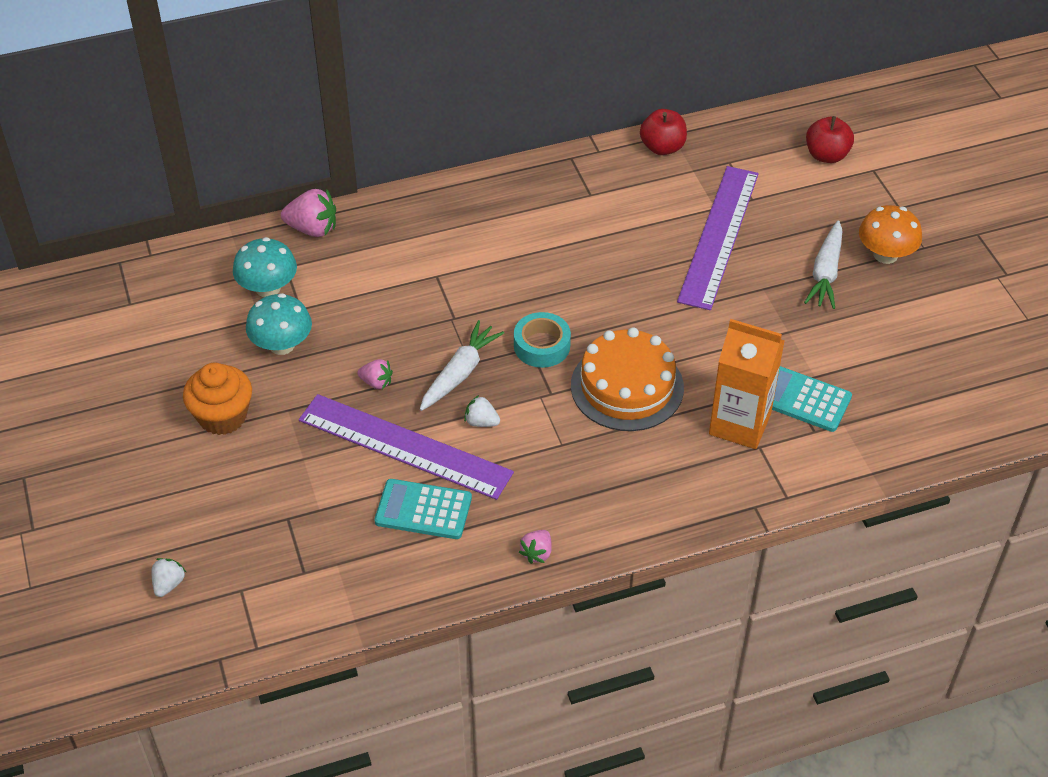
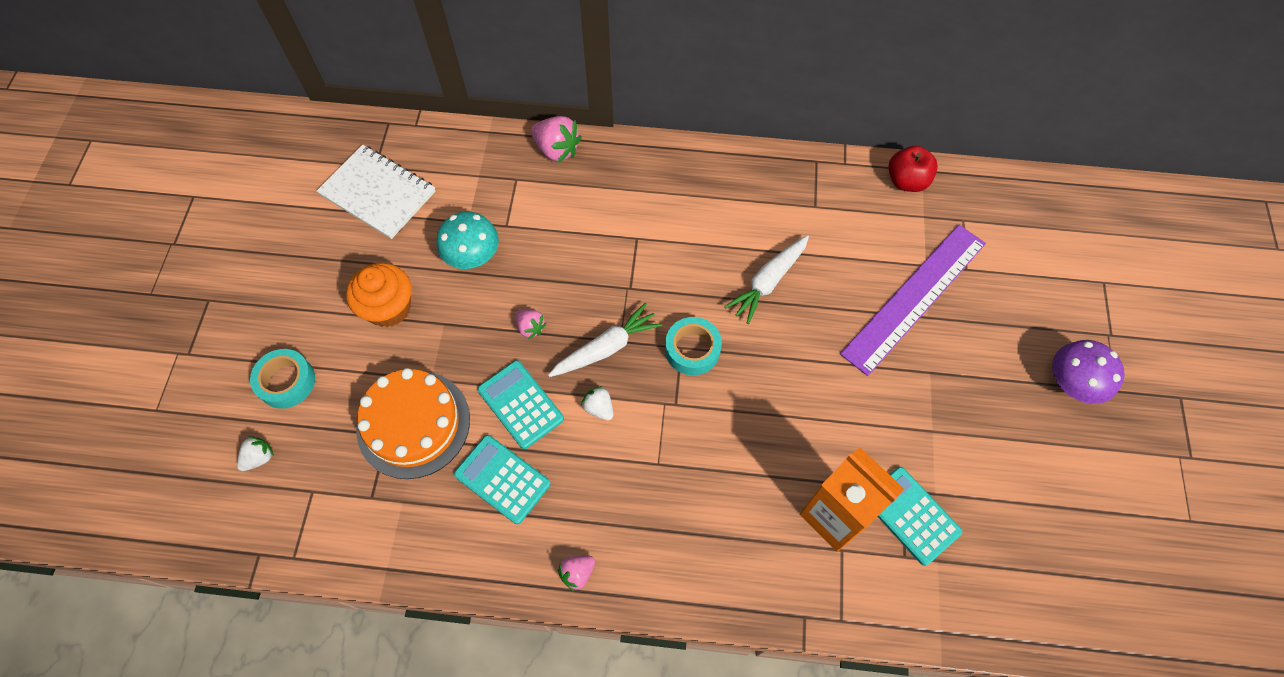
camera: 25 degrees right, 15 degrees up
(148, 326) = (378, 193): none -> white notebook
(156, 514) = (286, 382): none -> turquoise tape
(268, 288) = (490, 195): turquoise mushroom -> none
(404, 446) = (520, 404): purple ruler -> turquoise calculator
(627, 386) = (748, 427): orange cake -> orange cake (413, 424)
(825, 273) = (1001, 380): white carrot -> white carrot (768, 282)
(826, 155) = (1063, 248): red apple -> none
(885, 254) = (1072, 383): orange mushroom -> purple mushroom

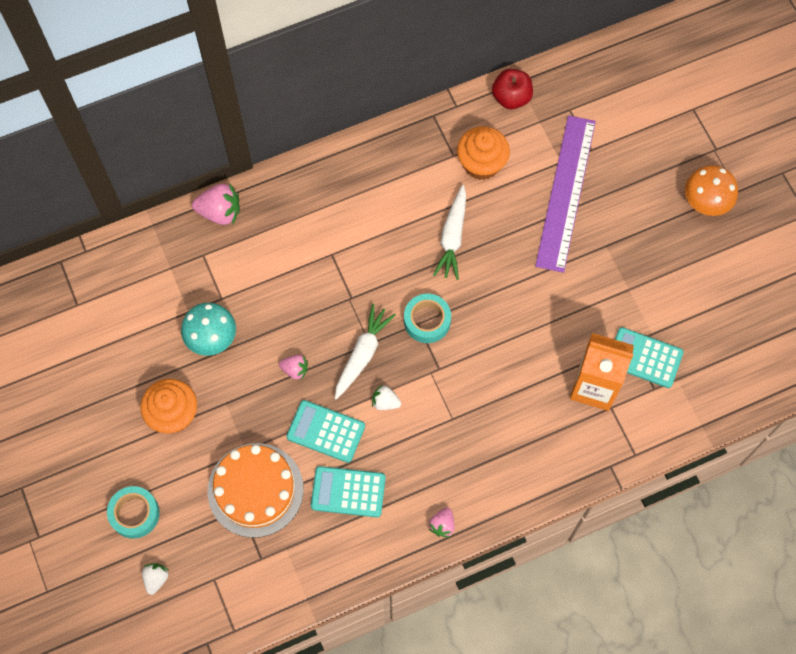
camera: 30 degrees left, 5 degrees up
(378, 193) = (96, 327): white notebook -> none
(839, 227) = (481, 164): none -> orange cupcake
(1072, 383) = (706, 201): purple mushroom -> orange mushroom

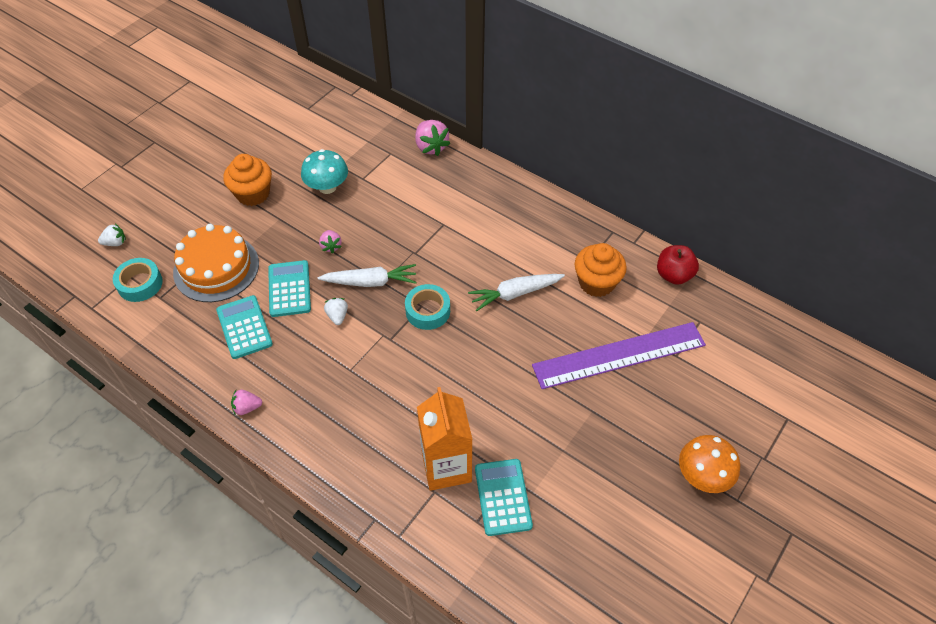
camera: 60 degrees right, 15 degrees down
(134, 514) = (162, 208): turquoise tape -> turquoise tape (140, 284)

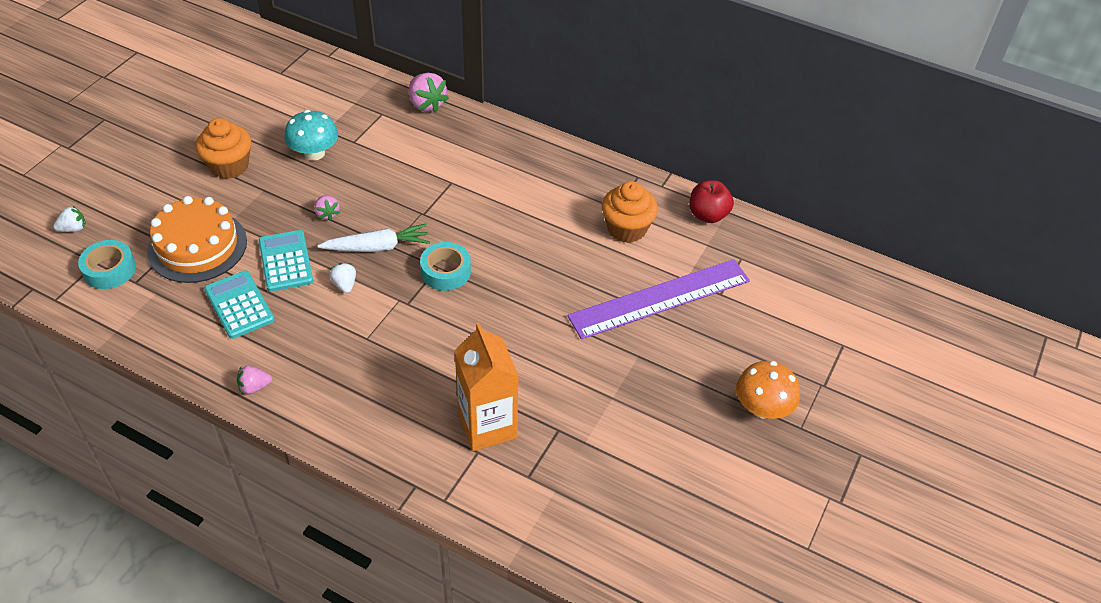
camera: 10 degrees left, 5 degrees down
(503, 497) = (553, 450): turquoise calculator -> none
(515, 294) = (540, 246): white carrot -> none

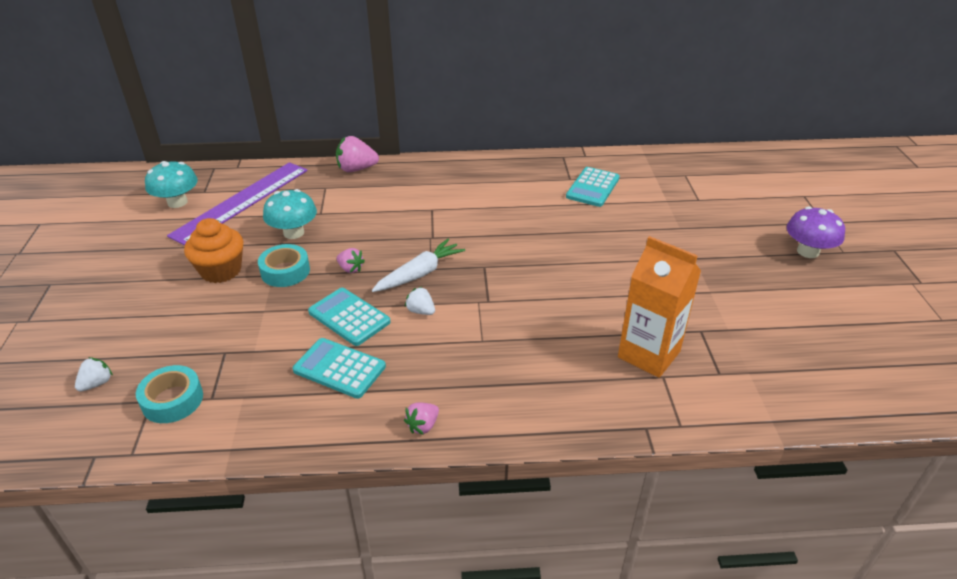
camera: 30 degrees left, 10 degrees down
(197, 246) = (250, 341): orange cake -> none
(251, 76) = (177, 202): none -> turquoise mushroom
(426, 104) = (356, 169): pink strawberry -> pink strawberry turned 150 degrees clockwise
(446, 271) = (494, 266): turquoise tape -> turquoise tape (285, 271)
(627, 228) = (592, 187): orange cupcake -> turquoise calculator
(660, 298) = (665, 218): purple ruler -> purple ruler (241, 201)
(708, 215) = (635, 160): red apple -> none
(762, 408) = (808, 251): orange mushroom -> purple mushroom

